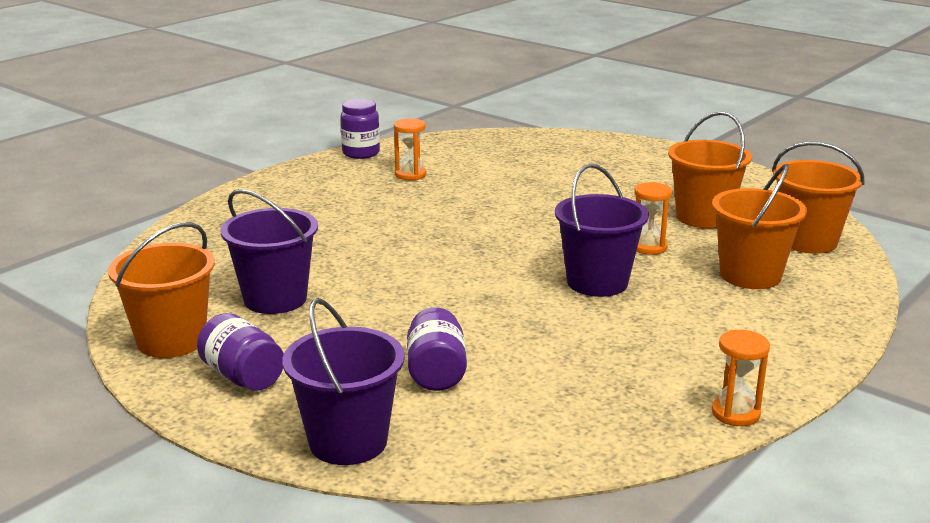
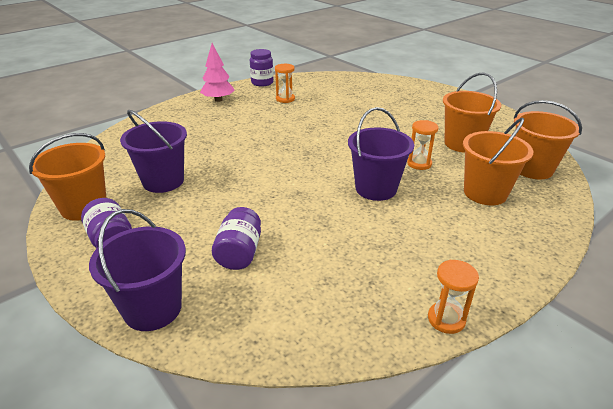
camera: 10 degrees right, 10 degrees up
(301, 183) = (218, 100): none -> pink tree

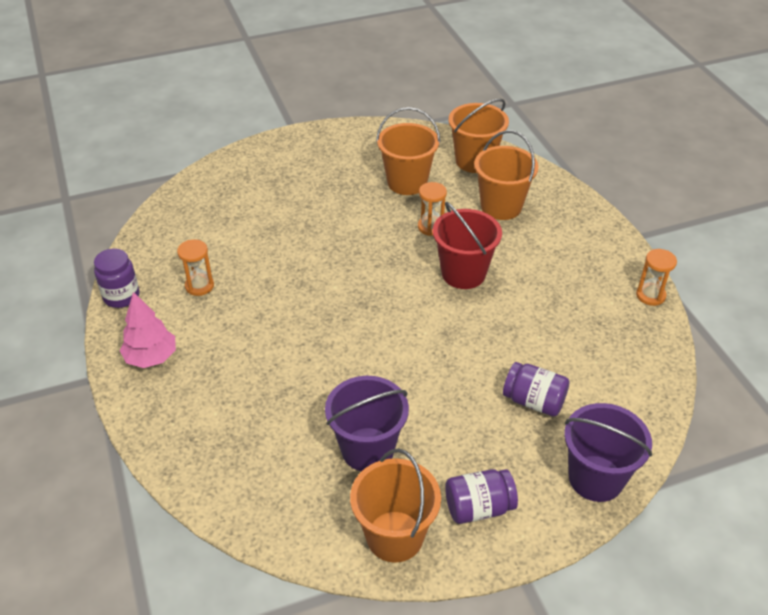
camera: 70 degrees left, 10 degrees up
(376, 188) = (463, 273): purple bucket -> red bucket

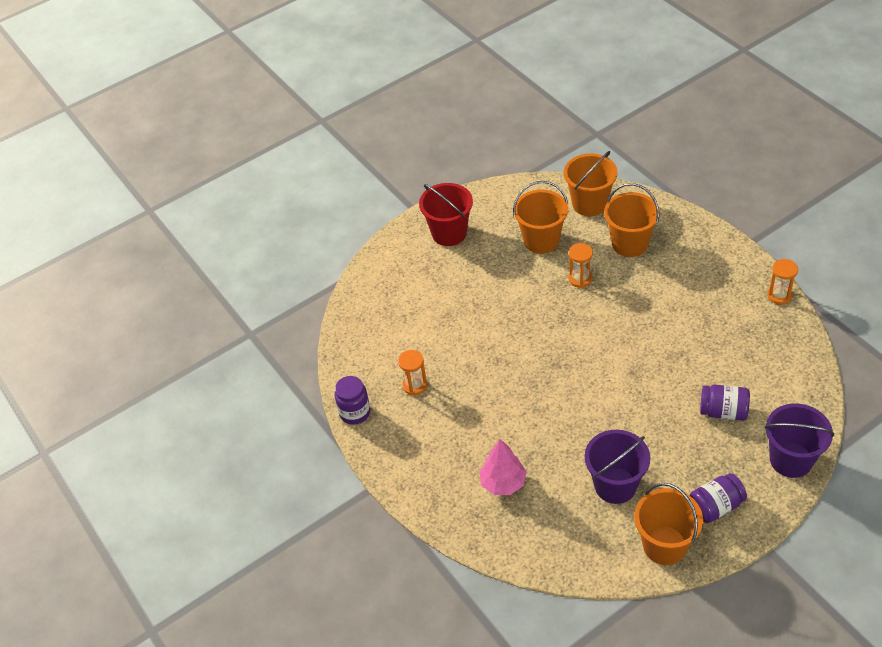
camera: 10 degrees left, 5 degrees up
(151, 357) = (409, 459): pink tree -> pink tree (503, 482)
(463, 273) = (625, 315): red bucket -> red bucket (449, 233)

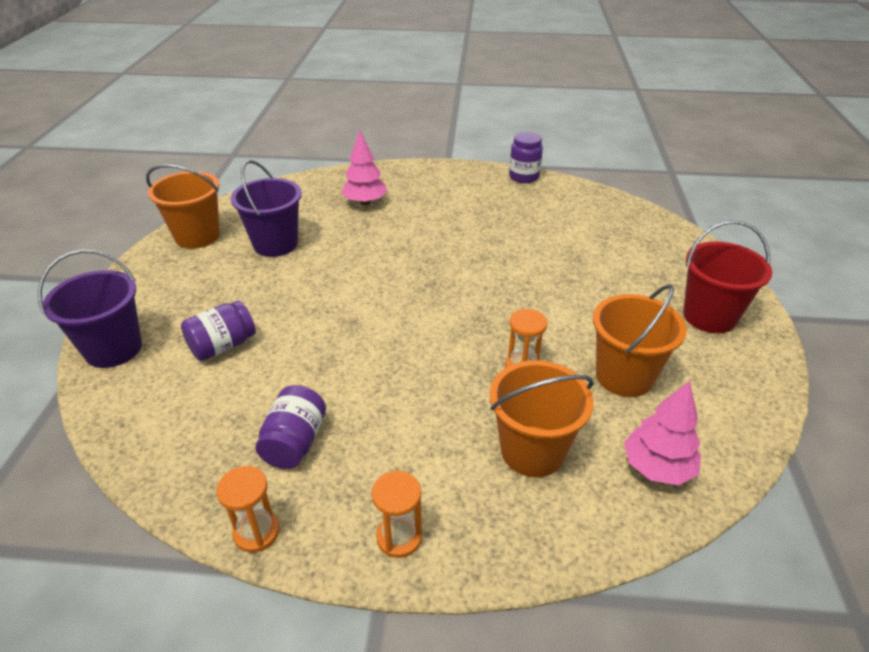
camera: 125 degrees right, 10 degrees down
(414, 385) = (514, 209): orange hourglass -> orange hourglass (399, 537)
(589, 204) = (657, 467): orange bucket -> pink tree
(715, 506) = (171, 277): purple jar -> purple jar (295, 442)

